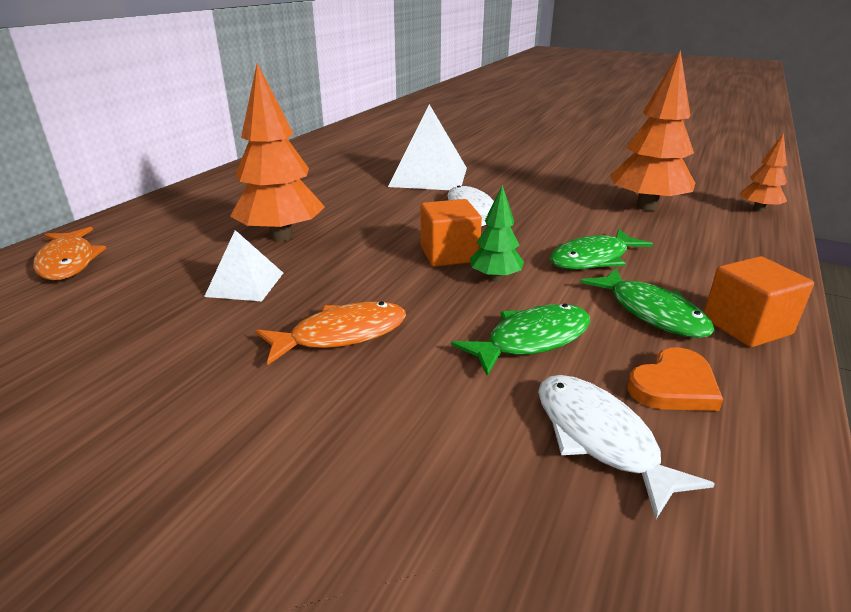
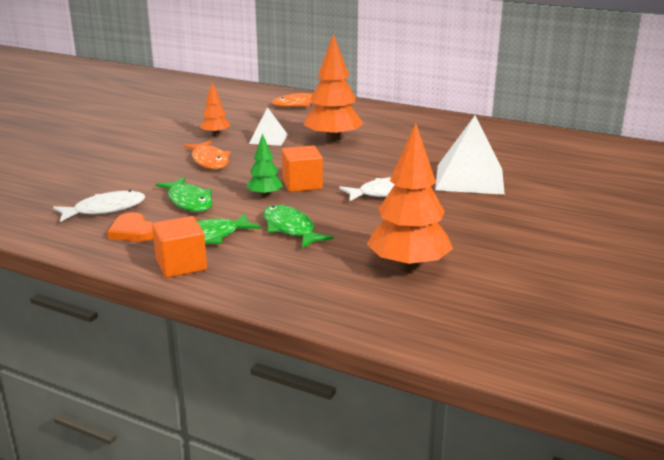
camera: 90 degrees right, 5 degrees down
(758, 210) = (410, 331): orange tree -> orange tree (215, 135)

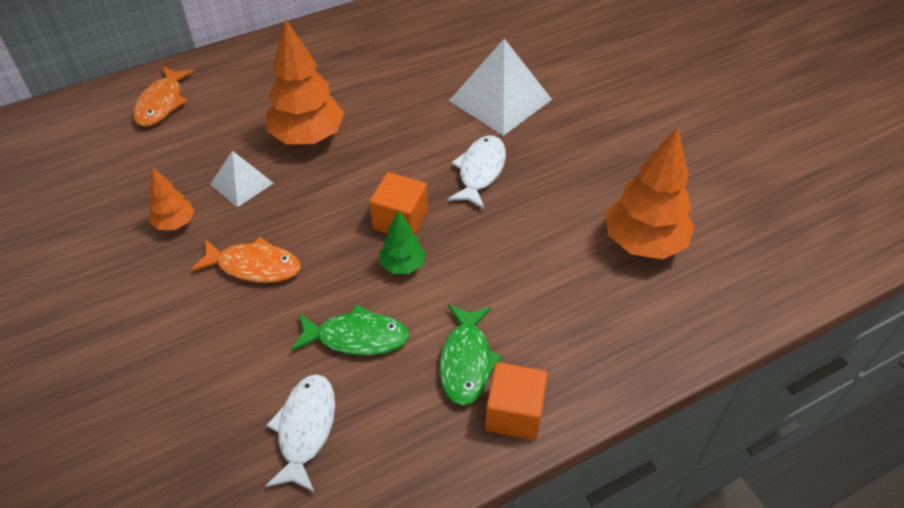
camera: 55 degrees left, 25 degrees up
(132, 231) = (393, 424): orange heart -> none
(290, 229) = (500, 284): green fish -> none

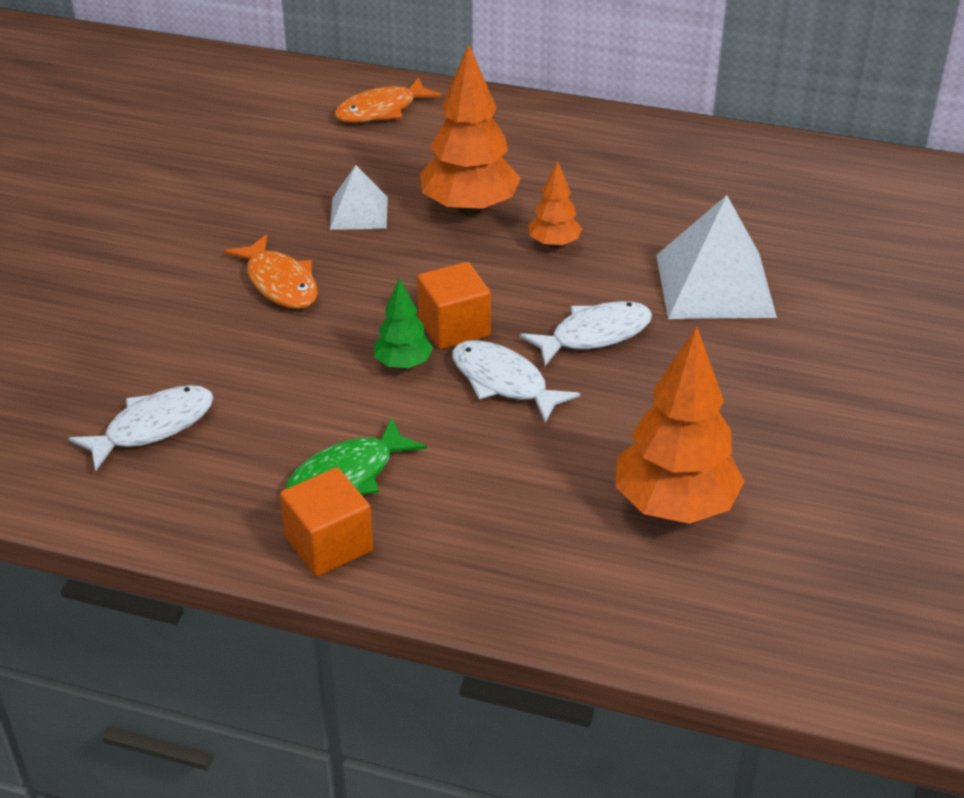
camera: 45 degrees right, 10 degrees down
(175, 223) = (264, 211): orange tree -> orange tree (554, 244)
(357, 337) = (284, 392): green fish -> none
(471, 235) = (503, 382): none -> white fish

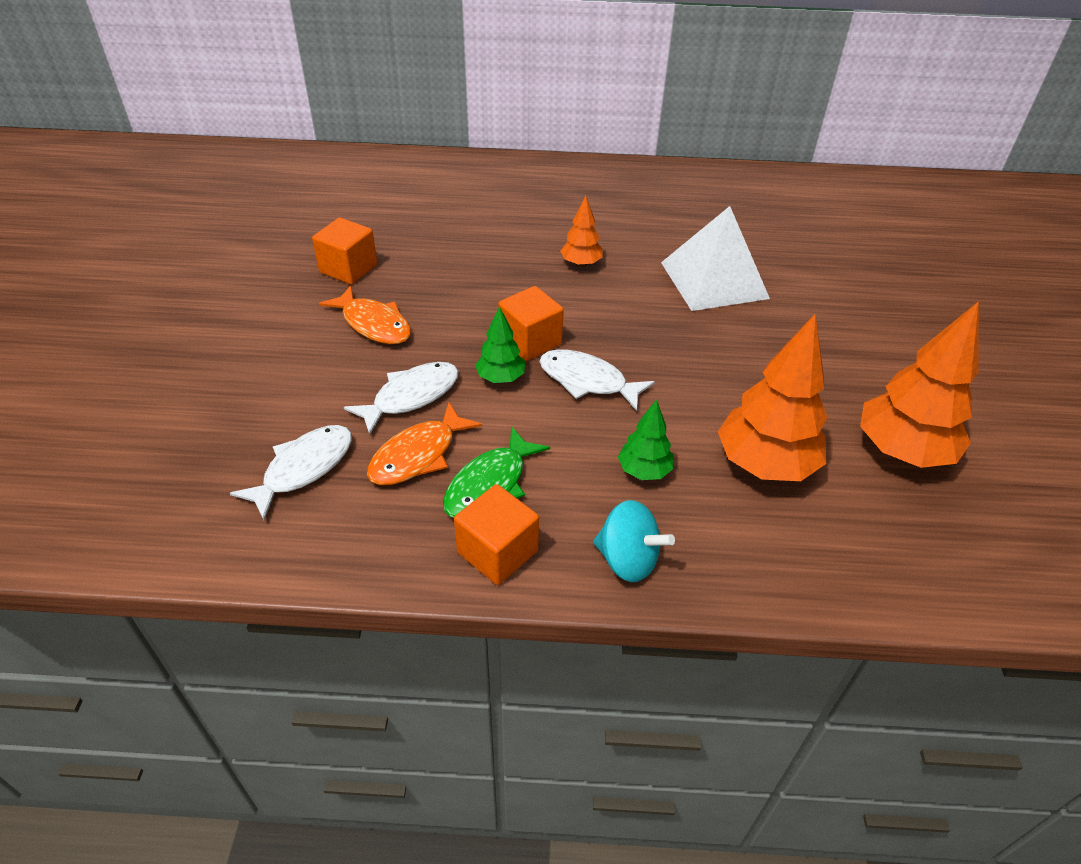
camera: 15 degrees left, 5 degrees up
(272, 215) = (348, 269): none -> orange cube
(359, 213) = (418, 258): white pyramid -> none
(381, 110) = (407, 177): orange fish -> orange fish (418, 455)
(468, 577) = (628, 560): none -> turquoise spinning top
(469, 208) = (505, 244): orange tree -> orange tree (902, 451)
(527, 490) = (644, 471): none -> green tree
(594, 335) = (642, 331): white fish -> white fish (411, 396)

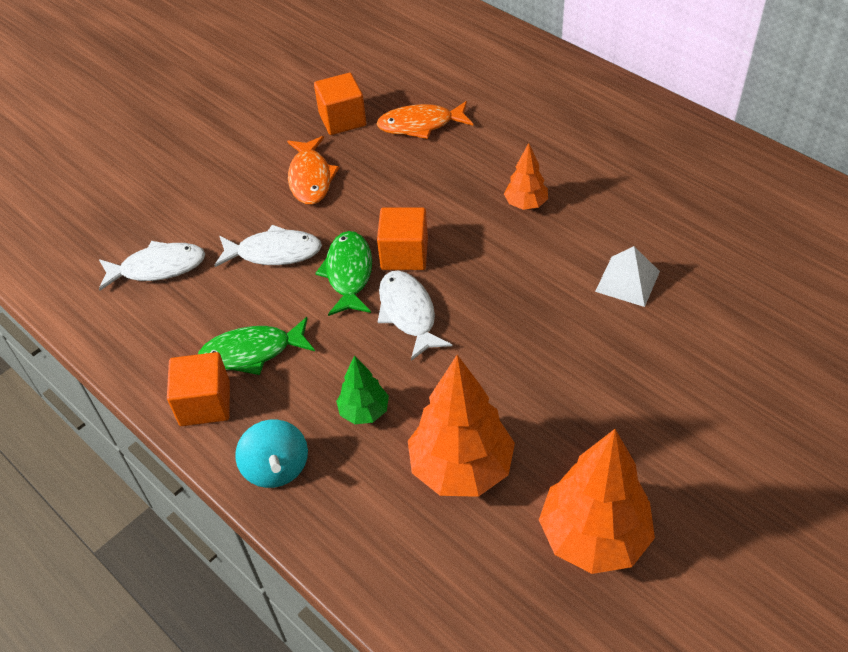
camera: 45 degrees right, 5 degrees up
(418, 455) = (232, 301): orange fish -> orange fish (420, 125)
(500, 378) = (349, 273): green tree -> green fish
(714, 280) = (627, 281): white pyramid -> white pyramid, size x0.56

